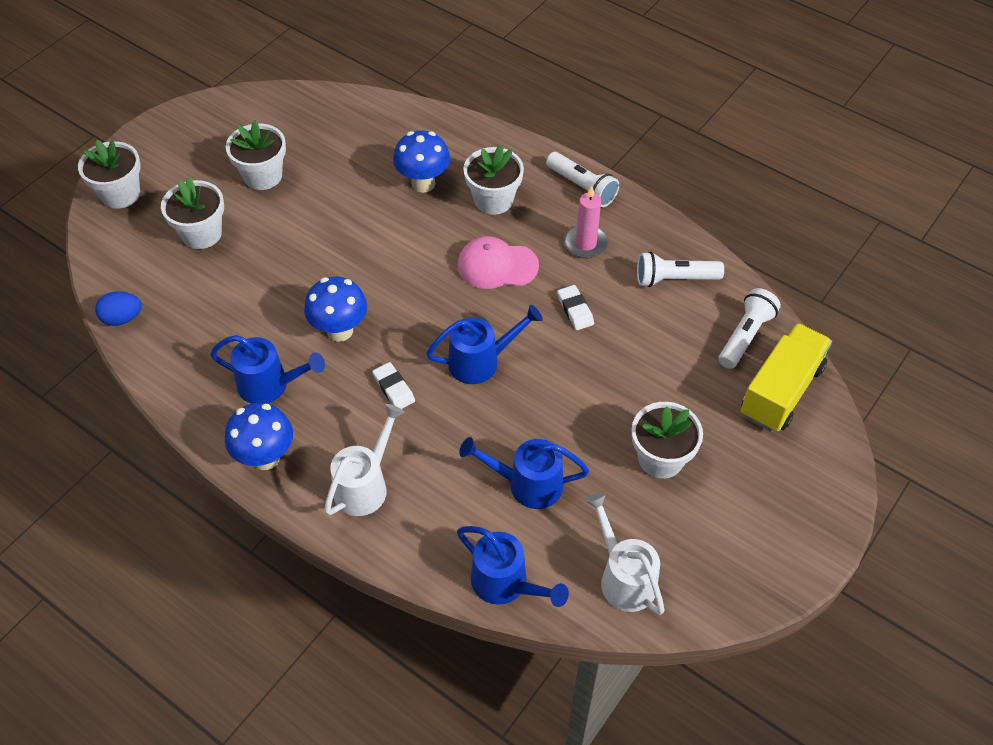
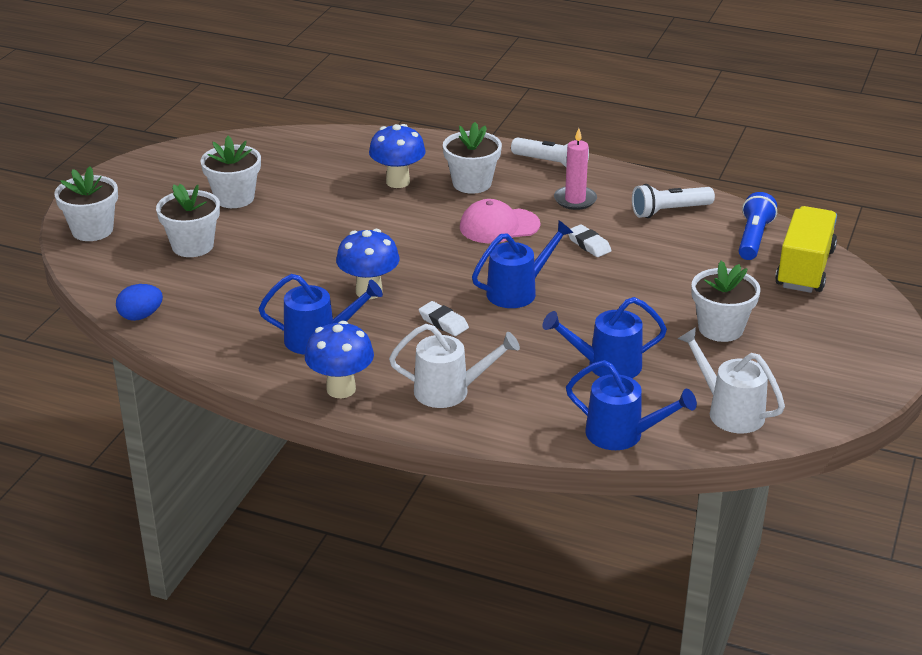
camera: 15 degrees left, 20 degrees down
(365, 484) = (450, 391): white watering can -> white watering can turned 75 degrees clockwise
(745, 336) = (753, 238): white flashlight -> blue flashlight

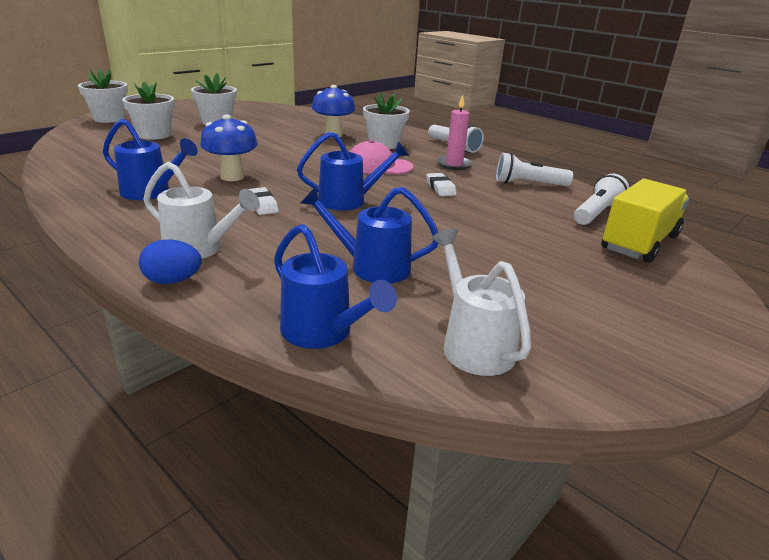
camera: 20 degrees right, 5 degrees down
(141, 316) = (57, 156): blue egg -> blue egg (173, 281)
(341, 389) = (113, 225): blue mushroom -> none
(720, 328) = (518, 267): white flower pot -> none
(753, 238) = (597, 213): blue flashlight -> white flashlight

